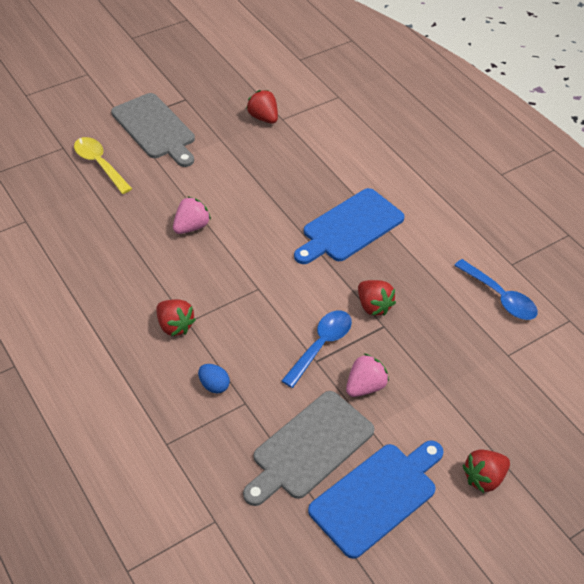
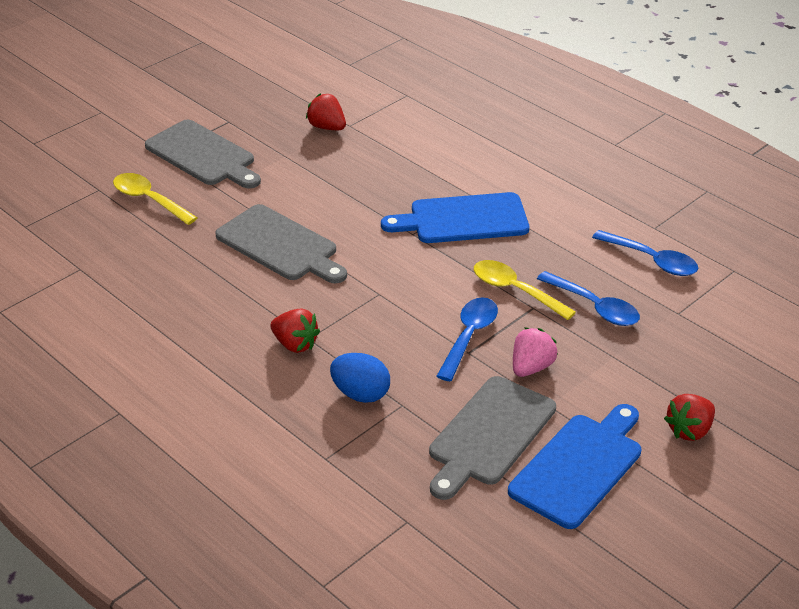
camera: 10 degrees left, 10 degrees down
(191, 227) = (280, 245): pink strawberry -> grey cutting board
(214, 385) = (360, 394): blue egg -> blue egg, size x1.54
(350, 227) = (463, 219): blue cutting board -> blue cutting board turned 45 degrees clockwise
(373, 306) = (515, 290): red strawberry -> yellow spoon
(437, 335) = (594, 307): none -> blue spoon

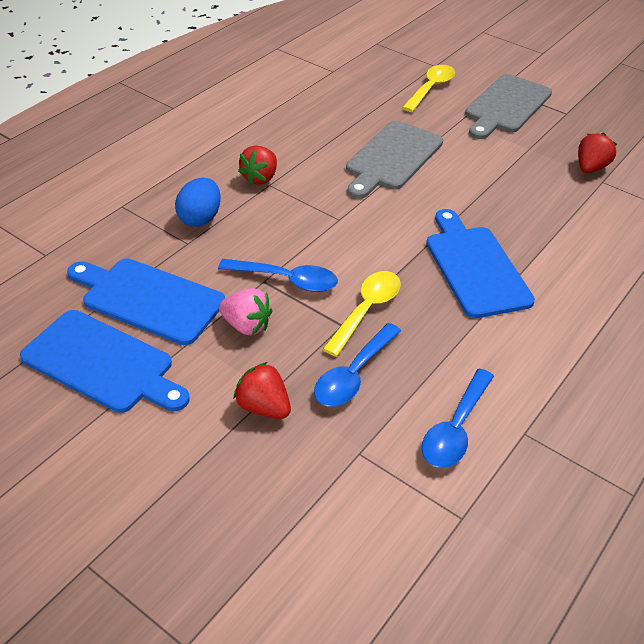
camera: 80 degrees right, 5 degrees up
(489, 435) = (148, 299): grey cutting board -> blue cutting board
(689, 430) = (154, 457): red strawberry -> red strawberry (263, 407)

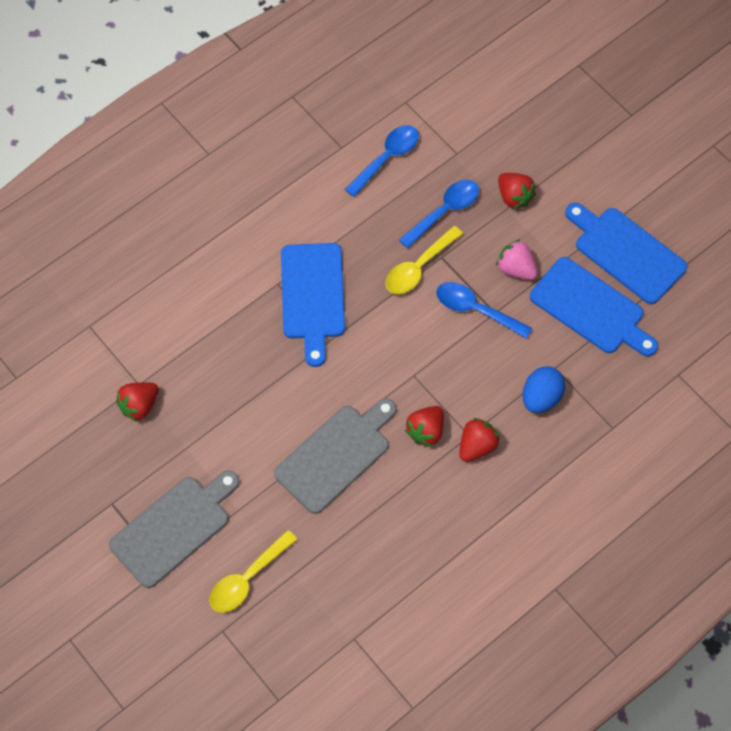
camera: 165 degrees left, 20 degrees up
(313, 182) = (426, 431): none -> red strawberry

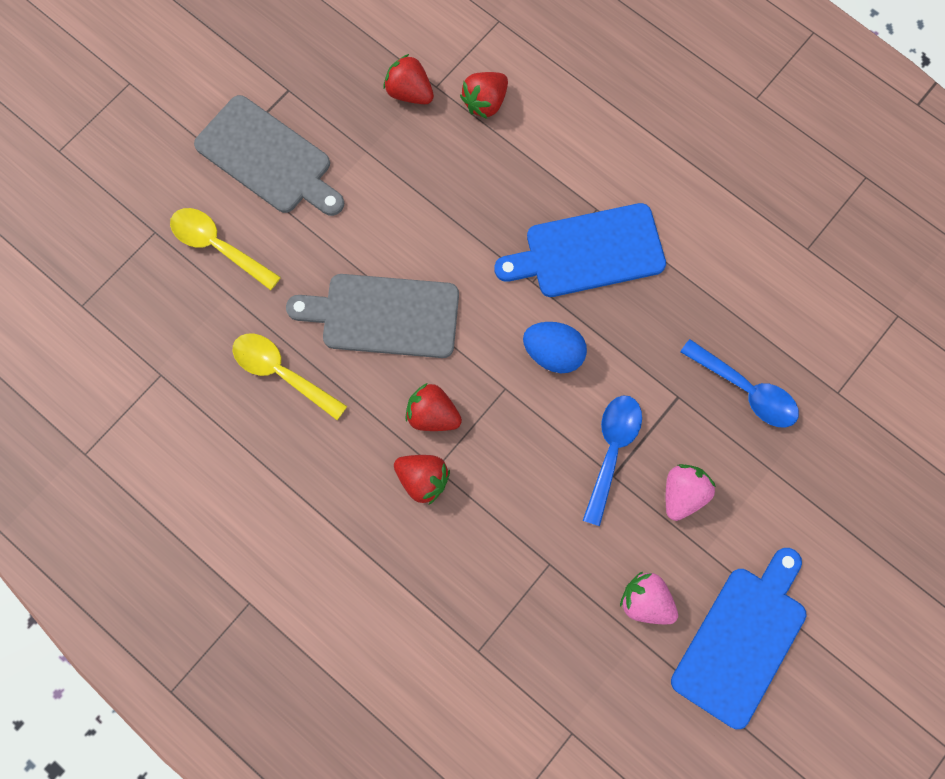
camera: 80 degrees right, 10 degrees up
(336, 455) = (383, 315): grey cutting board -> grey cutting board turned 150 degrees clockwise
(387, 158) = (806, 306): blue spoon -> none
(418, 267) = (656, 370): yellow spoon -> yellow spoon (282, 373)
(514, 197) = (790, 476): red strawberry -> red strawberry (485, 102)
(541, 397) = (503, 551): blue egg -> blue egg (553, 353)
(591, 309) = (645, 601): blue cutting board -> pink strawberry

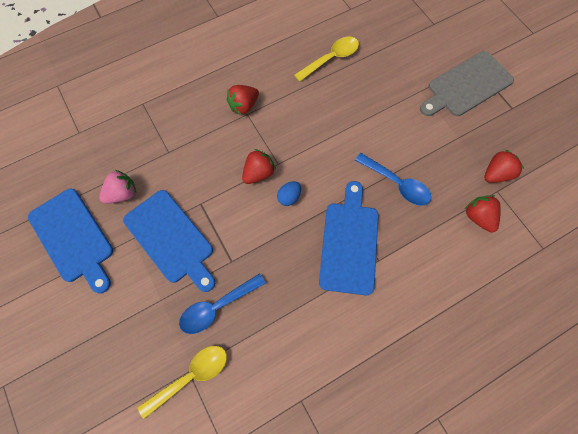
camera: 110 degrees right, 5 degrees down
(218, 246) = (416, 49): yellow spoon -> yellow spoon (191, 376)
(383, 315) = (347, 115): grey cutting board -> none
(432, 415) = (278, 121): red strawberry -> red strawberry (258, 173)
(553, 353) = (289, 197): blue egg -> blue egg, size x0.65
(612, 451) = (215, 208): blue spoon -> blue spoon (397, 184)
(683, 494) = (171, 239): pink strawberry -> blue cutting board

